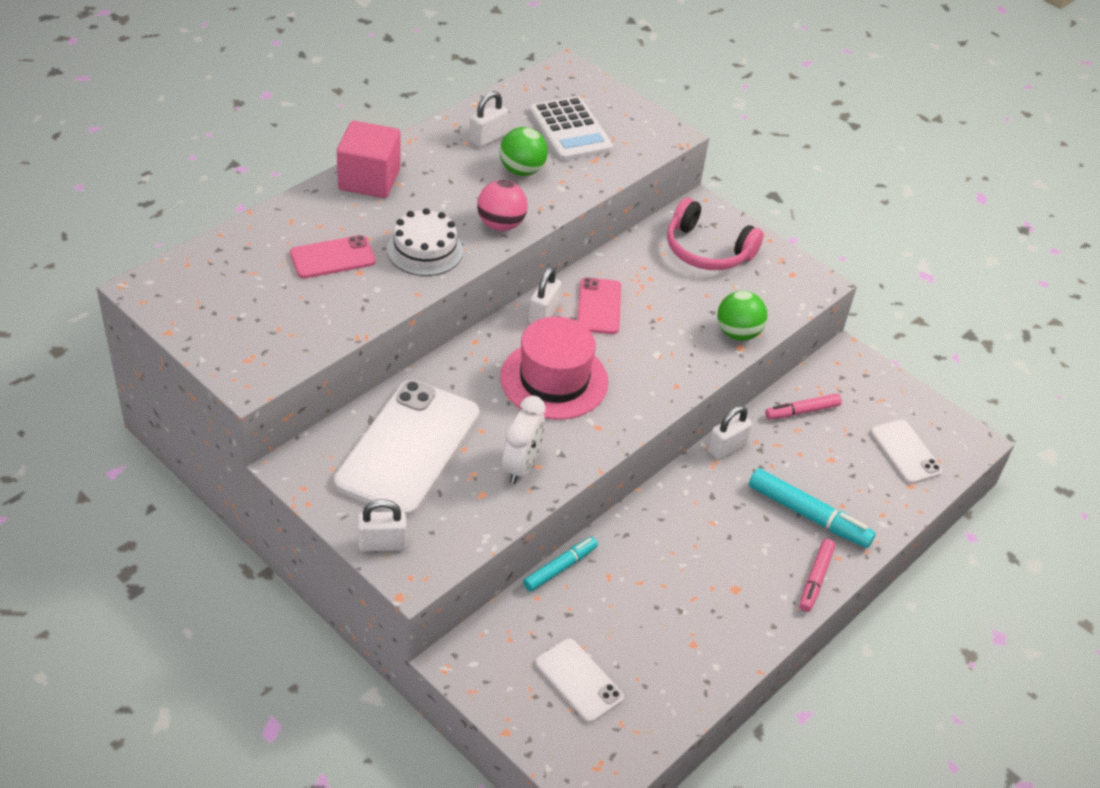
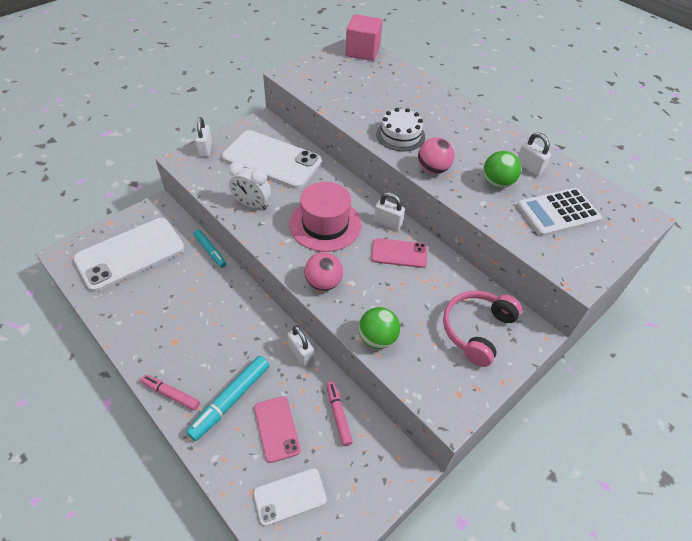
camera: 95 degrees right, 5 degrees up
(333, 257) = (388, 100): pink phone -> pink phone (276, 428)
(369, 180) = (465, 114): pink cube -> pink cube (362, 51)
(578, 681) = (130, 254): white phone -> white phone, size x1.93
(663, 381) = (323, 283): none -> pink ball

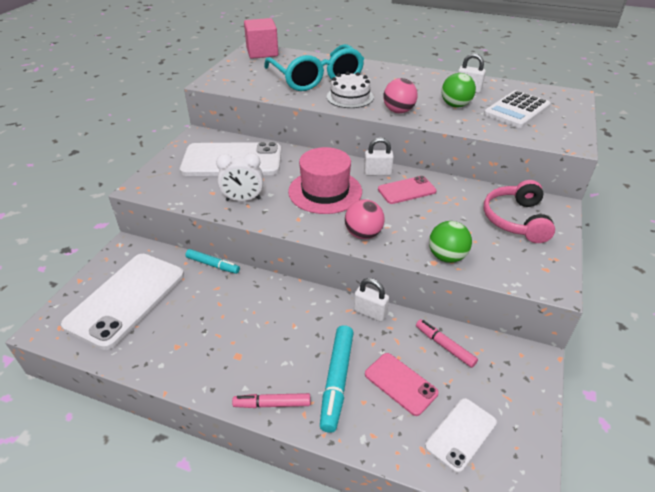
camera: 25 degrees left, 10 degrees down
(205, 149) = (157, 172): white padlock -> none
(388, 101) = (316, 78): none -> turquoise glasses

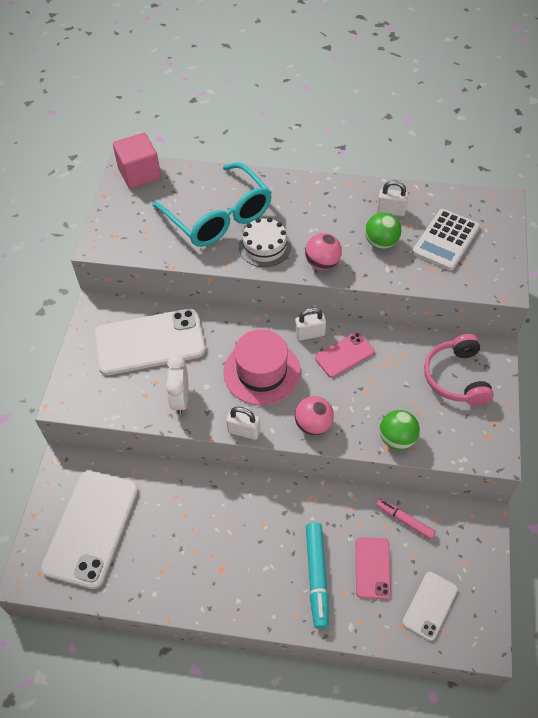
camera: 10 degrees left, 15 degrees up
(213, 265) = (162, 469): turquoise marker -> none
(243, 199) = (180, 399): white clock -> white clock turned 105 degrees clockwise
(272, 404) = (266, 611): pink marker -> none
(370, 312) = (331, 497): white padlock -> white padlock (244, 431)
(400, 383) = (372, 568): pink phone -> pink phone turned 60 degrees clockwise

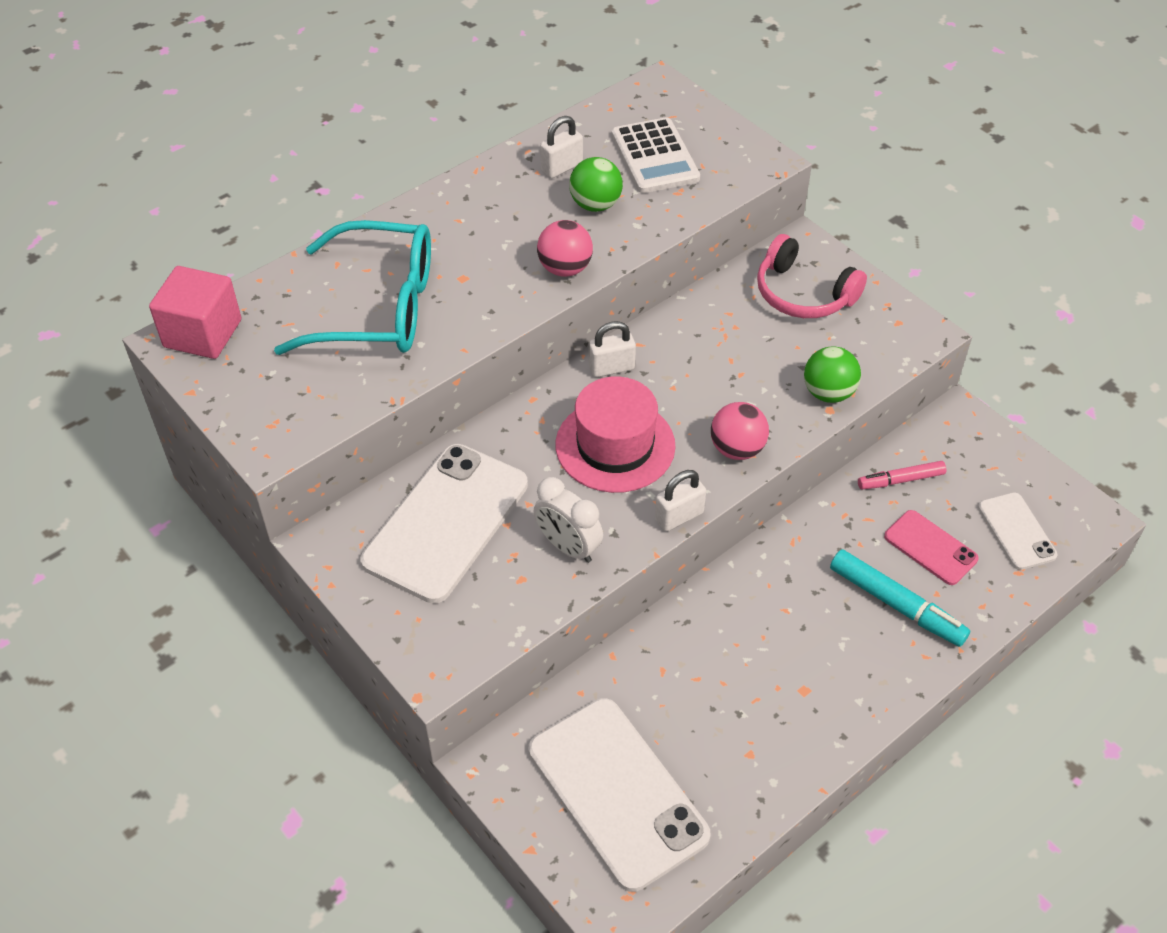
camera: 50 degrees left, 5 degrees down
(265, 246) = (478, 298): white cake -> none
(310, 334) = (611, 368): white padlock -> white padlock turned 45 degrees clockwise
(344, 355) = (674, 359): pink phone -> none

